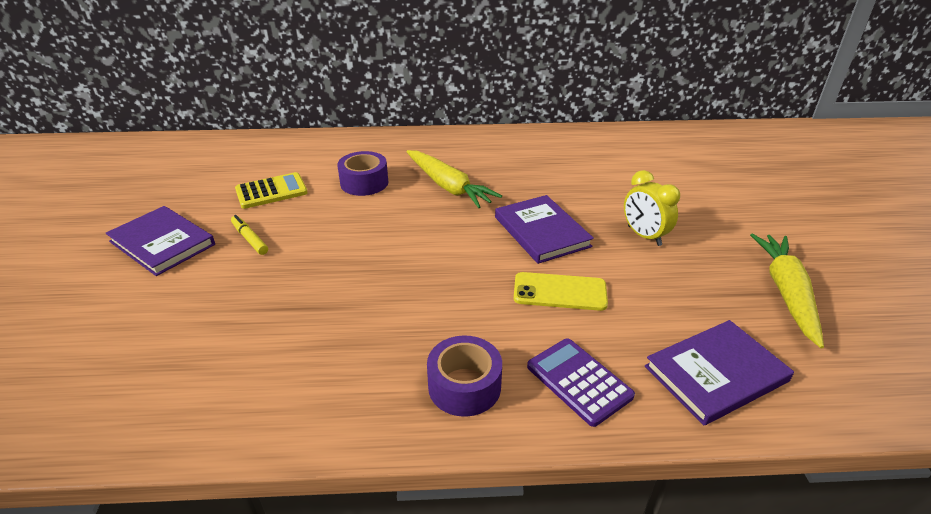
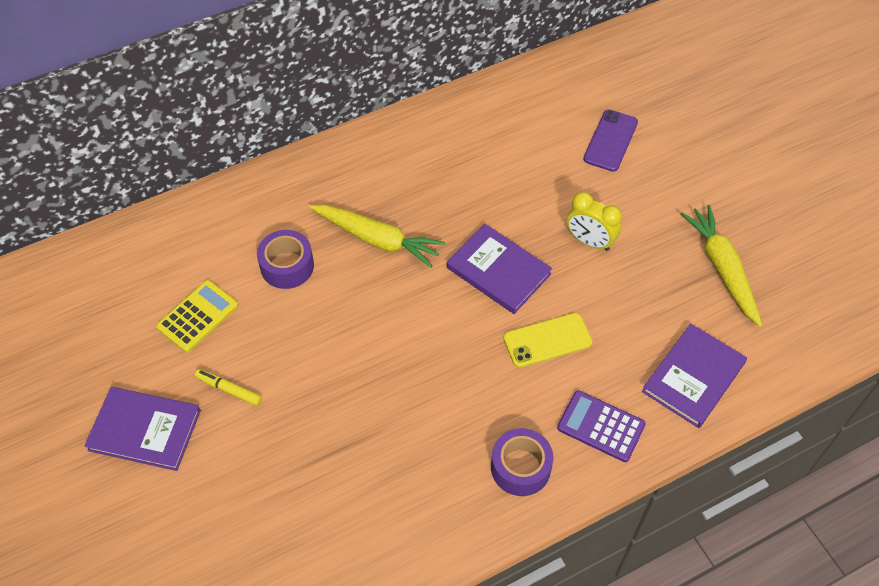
camera: 25 degrees left, 20 degrees up
(697, 180) = (610, 140): none -> purple phone

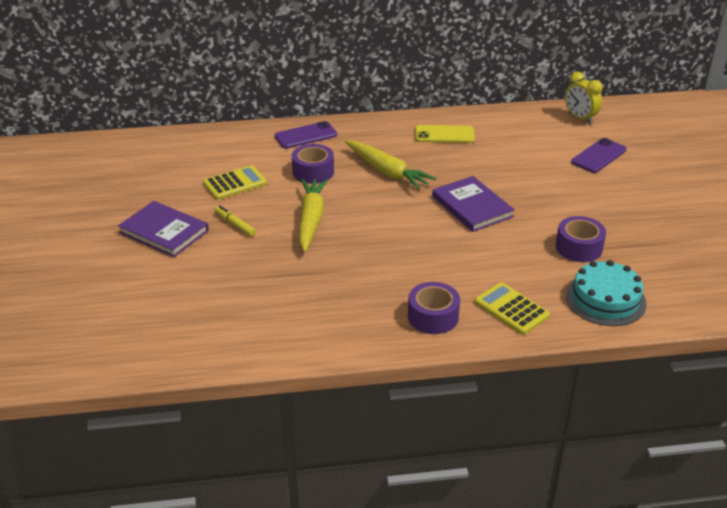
camera: 20 degrees right, 20 degrees down
(251, 202) = (306, 135): none -> purple phone
(547, 340) = (492, 252): yellow phone -> yellow phone (444, 135)
(589, 241) = (554, 206): yellow clock -> yellow clock (580, 118)
(601, 426) = (511, 309): purple calculator -> yellow calculator
(639, 303) = (579, 247): none -> purple tape
(693, 377) = (605, 299): purple book -> turquoise cake
(722, 268) = (660, 243): yellow carrot -> yellow carrot (311, 220)

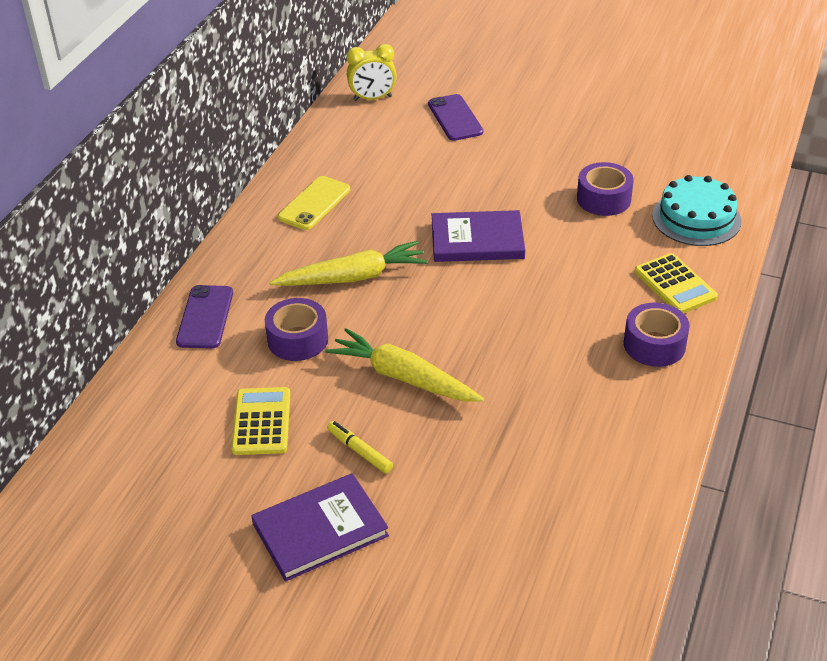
camera: 60 degrees left, 5 degrees up
(235, 225) = (359, 451): yellow marker -> yellow marker turned 60 degrees clockwise
(511, 309) = (675, 284): yellow calculator -> yellow calculator turned 105 degrees counterclockwise

